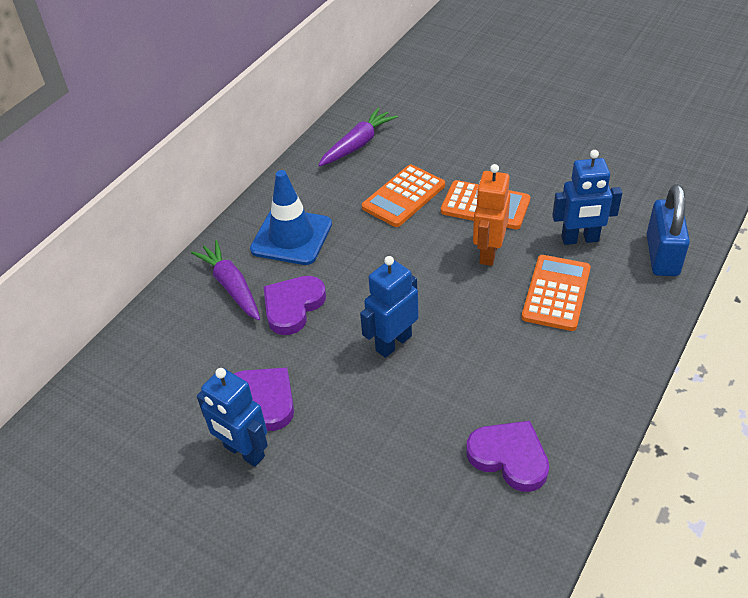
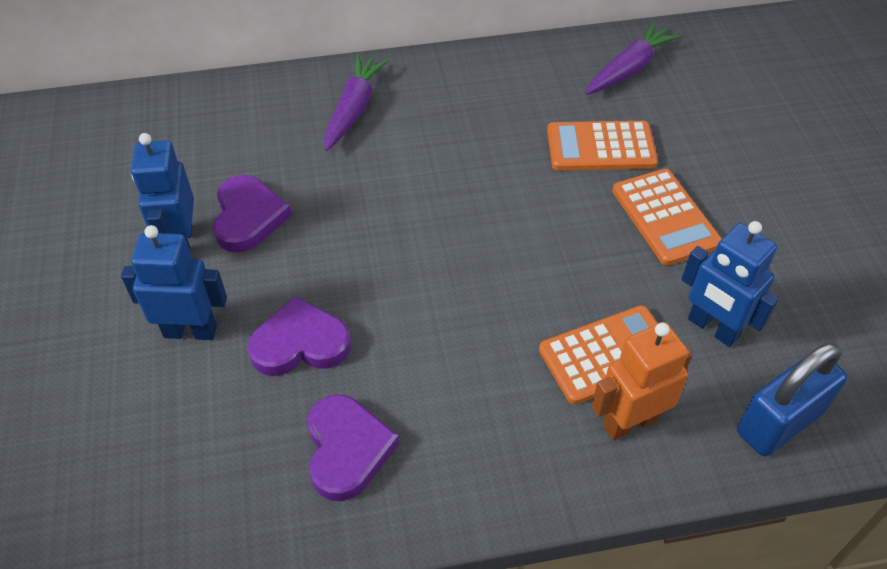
camera: 45 degrees right, 5 degrees up
(291, 237) = (455, 106): blue traffic cone -> none
(293, 306) = (373, 164): purple heart -> purple heart (300, 343)
(358, 144) = (629, 69): purple carrot -> purple carrot turned 45 degrees counterclockwise
(393, 343) = (402, 264): blue robot -> blue robot (190, 331)
(488, 252) = (601, 262): orange robot -> orange robot (630, 422)

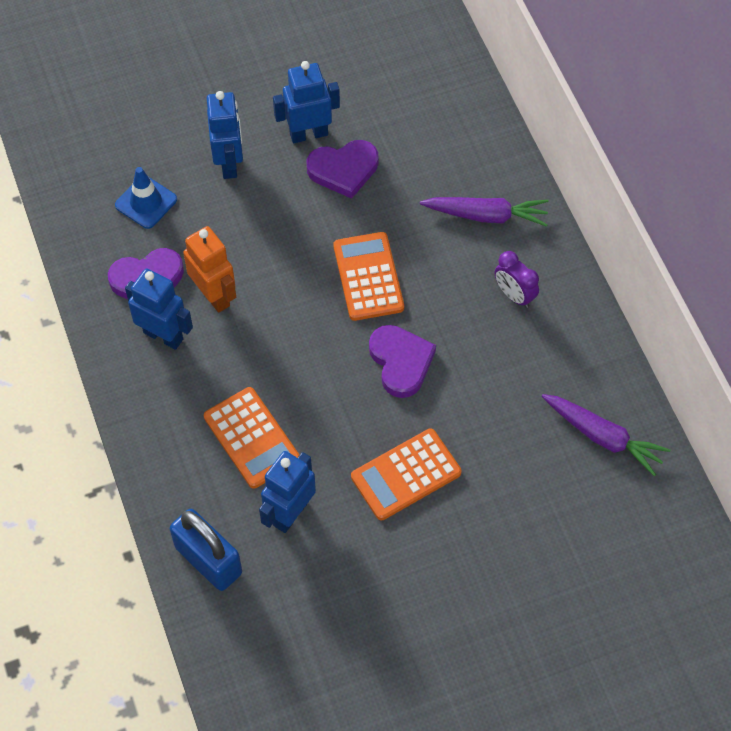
camera: 80 degrees right, 10 degrees up
(216, 438) = (146, 202): none -> blue traffic cone
(300, 343) = (229, 233): purple heart -> purple heart (401, 362)
(441, 438) = (163, 335): none -> blue robot
(458, 103) = (514, 295): none -> purple clock
(600, 147) = (483, 418): orange calculator -> orange calculator (368, 277)
(630, 422) = (194, 456): orange robot -> orange robot (214, 295)

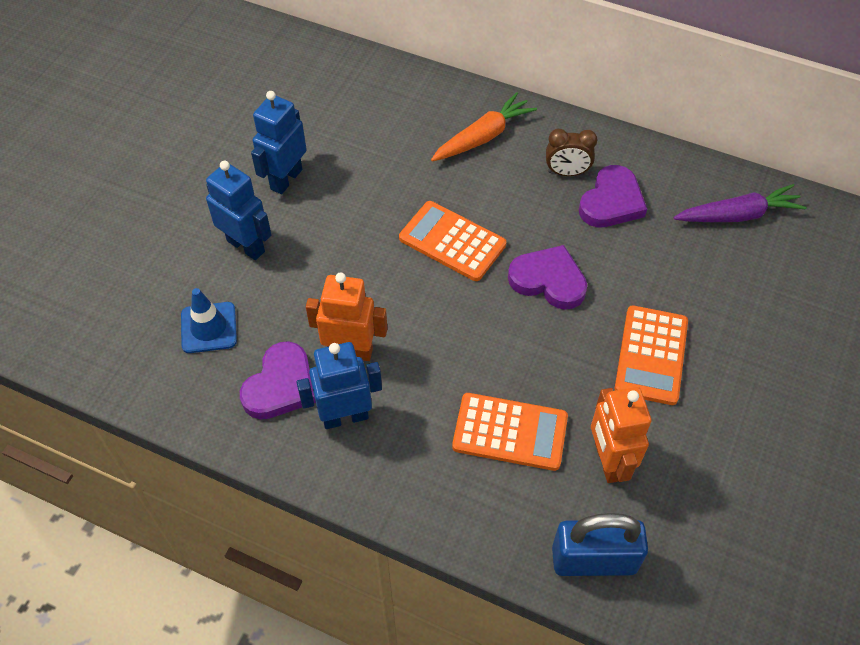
camera: 45 degrees left, 5 degrees down
(290, 513) = (608, 461): blue robot -> orange robot
(343, 170) = (343, 184): purple heart -> purple heart (611, 202)
(486, 215) = (483, 137): purple carrot -> orange carrot
(514, 295) = (566, 173): purple clock -> brown clock

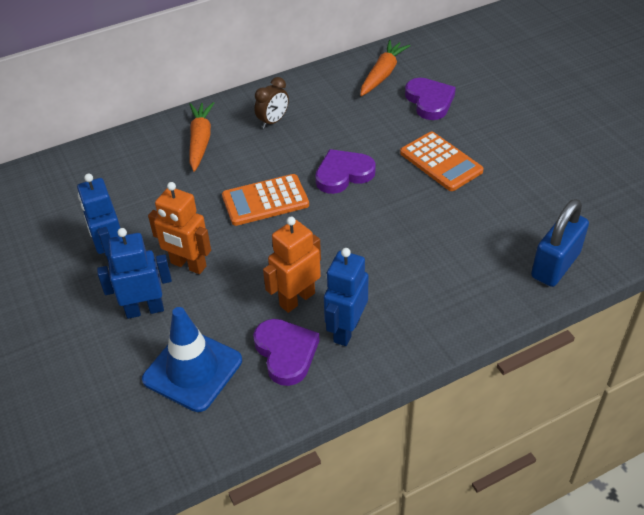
camera: 50 degrees left, 10 degrees down
(209, 328) = (192, 370): blue traffic cone -> blue traffic cone, size x1.55
(510, 432) = (435, 253): orange calculator -> none
(608, 461) = (495, 221): orange robot -> orange robot (188, 265)
(611, 202) = (316, 116): purple heart -> purple heart (429, 101)
(738, 215) = (383, 74): purple carrot -> orange carrot

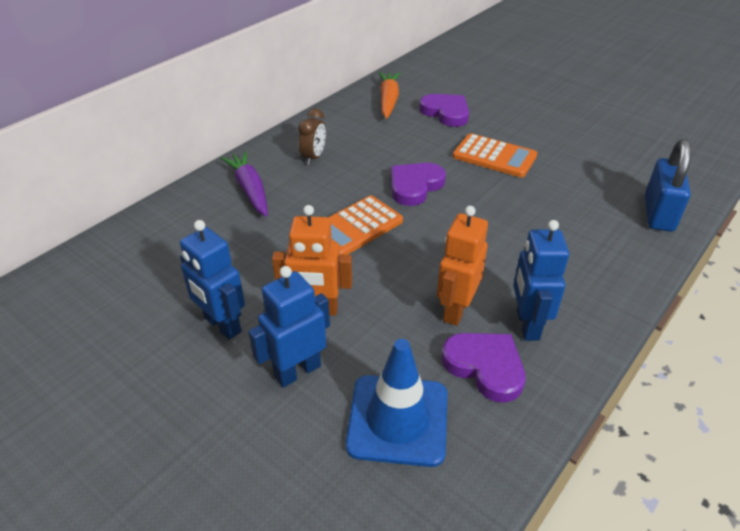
camera: 25 degrees left, 5 degrees down
(200, 141) = (250, 190): orange carrot -> purple carrot

